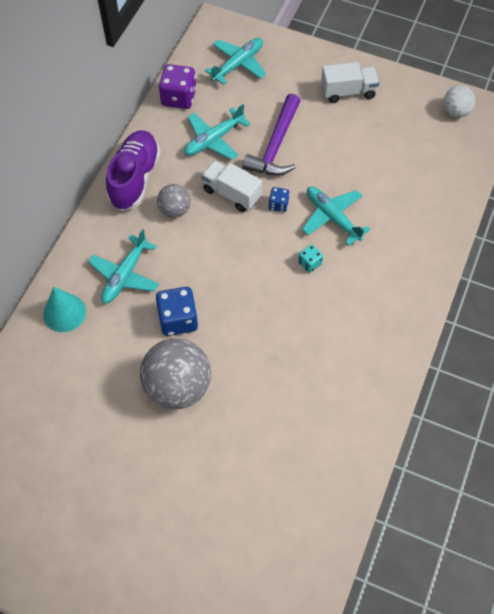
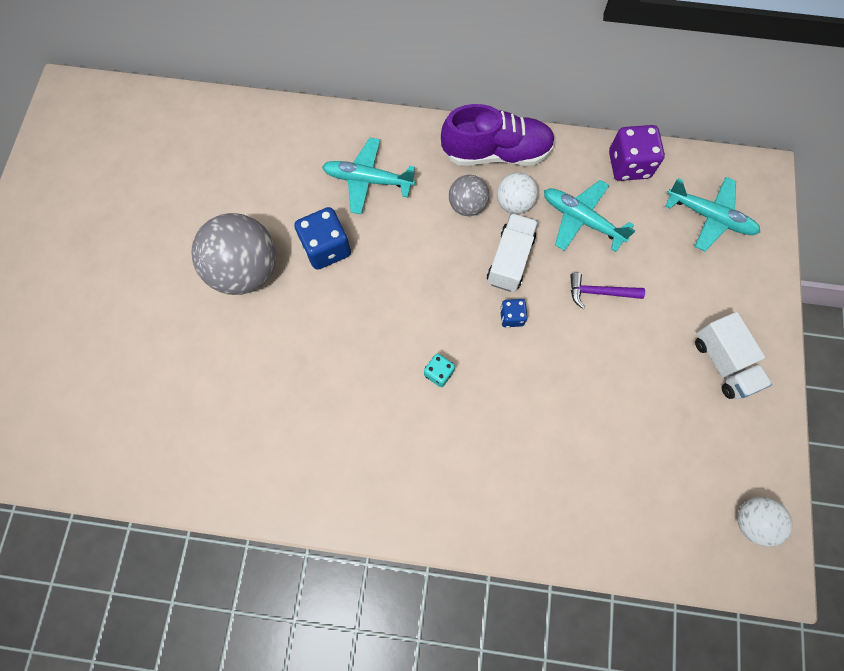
camera: 75 degrees right, 10 degrees up
(64, 313) = (308, 138): turquoise cone -> none
(184, 178) = (514, 203): none -> white ball
(276, 145) = (599, 292): purple hammer -> purple hammer, size x0.56
(332, 217) = (514, 386): turquoise plane -> none

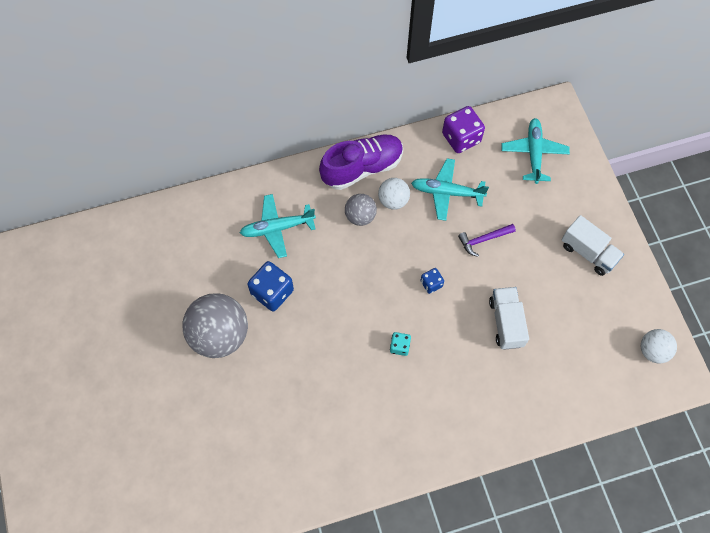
camera: 25 degrees left, 5 degrees down
(510, 260) = (410, 243): white truck -> white truck (506, 322)
(709, 217) = (534, 153): turquoise plane -> turquoise plane turned 90 degrees counterclockwise

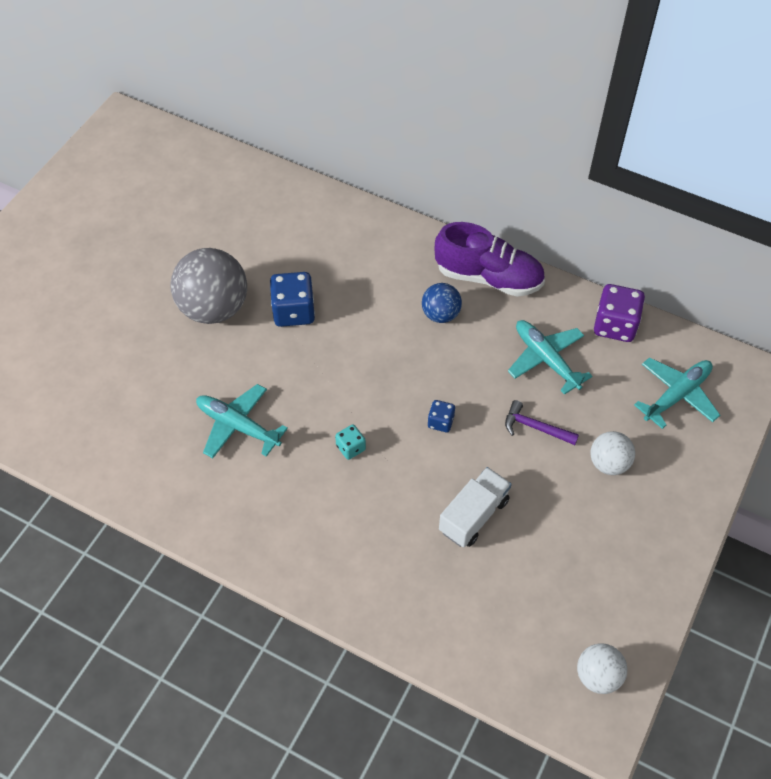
camera: 45 degrees right, 10 degrees down
(277, 228) = (356, 266): turquoise plane -> turquoise plane (237, 426)
(360, 216) = (440, 314): grey ball -> blue ball
(393, 200) = (486, 326): white ball -> white ball (608, 463)
(588, 252) = (632, 527): white truck -> none

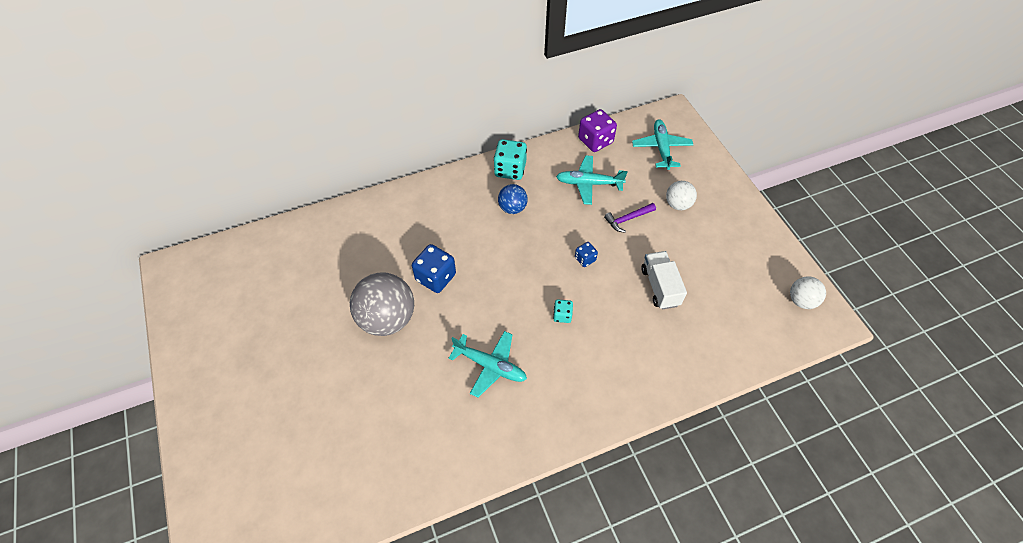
camera: 50 degrees left, 0 degrees up
(237, 426) = (490, 366): turquoise plane -> turquoise plane turned 135 degrees counterclockwise
(488, 277) = (510, 169): purple shoe -> turquoise dice

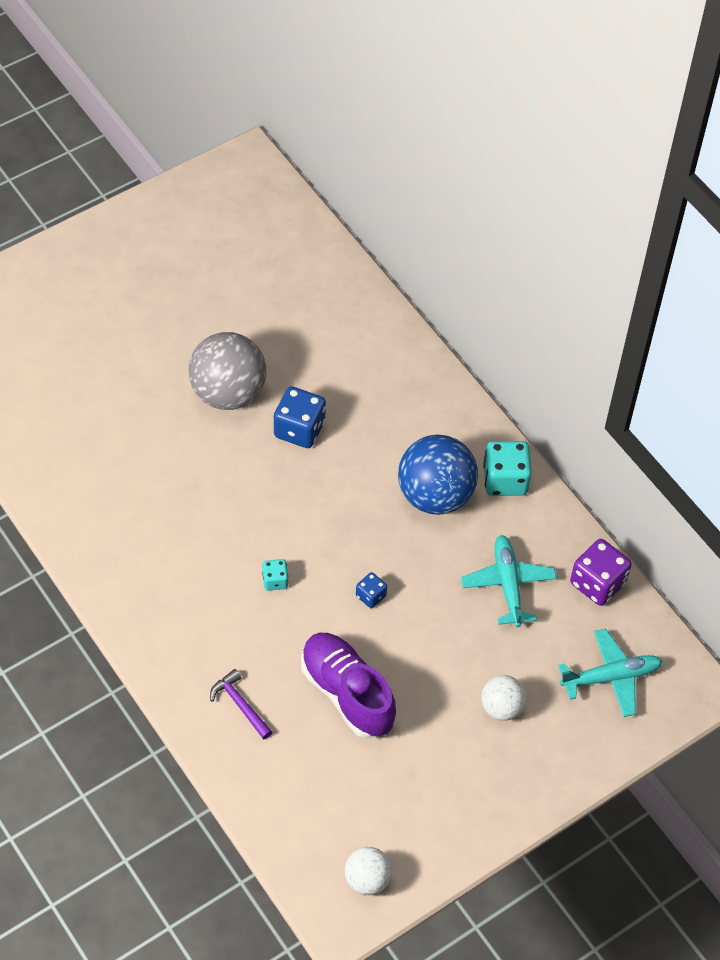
camera: 75 degrees right, 0 degrees up
(490, 366) = (187, 513): turquoise plane -> none
(512, 208) = (435, 495): blue ball -> blue ball, size x1.87
(628, 219) = (455, 642): purple hammer -> purple hammer (240, 705)
(660, 287) = (347, 693): white truck -> purple shoe

